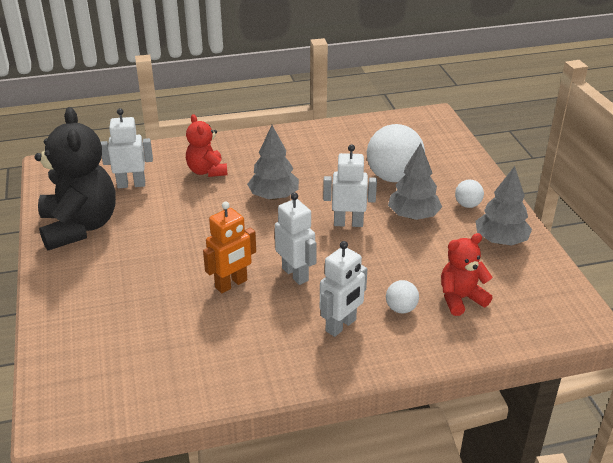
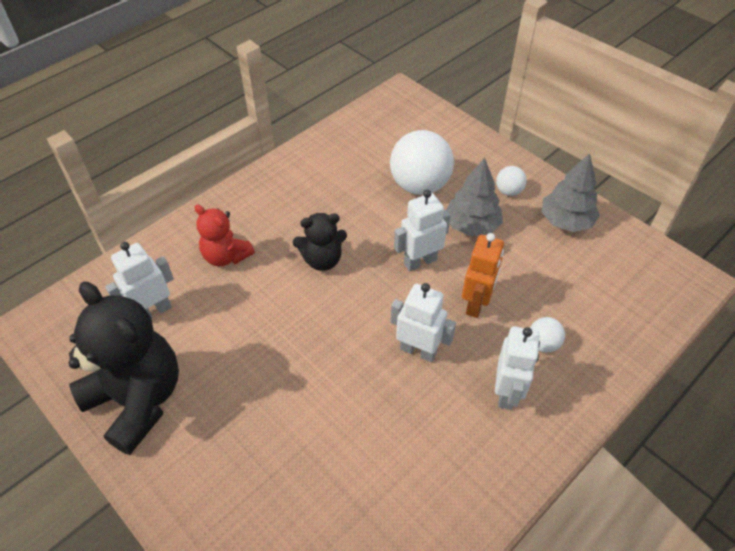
camera: 30 degrees left, 15 degrees up
(231, 284) = (365, 395): orange robot -> orange robot (476, 303)
(273, 196) = (322, 260): grey tree -> black teddy bear
(460, 298) = (583, 305): red teddy bear -> none

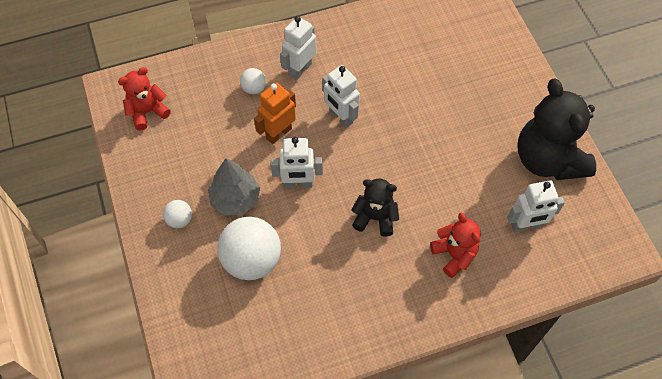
camera: 155 degrees left, 10 degrees up
(566, 221) = (158, 171): grey tree -> none
(631, 270) = (147, 112): none -> red teddy bear

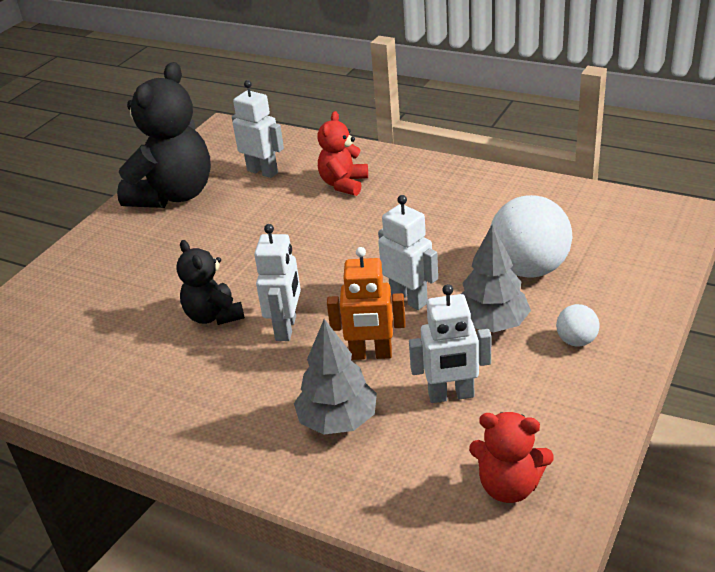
camera: 130 degrees left, 25 degrees down
(254, 88) = (338, 420): white ball -> grey tree
(300, 69) = (258, 404): white robot -> white robot (451, 395)
(375, 218) = (372, 237): black teddy bear -> black teddy bear (214, 316)

